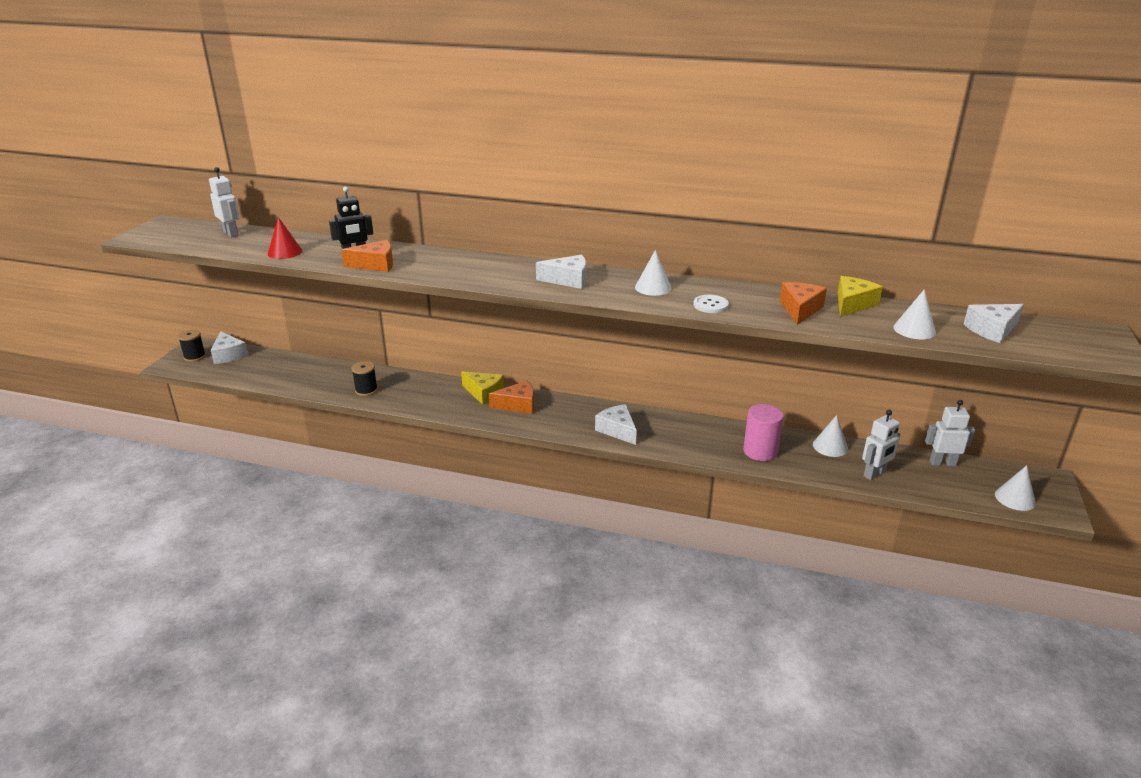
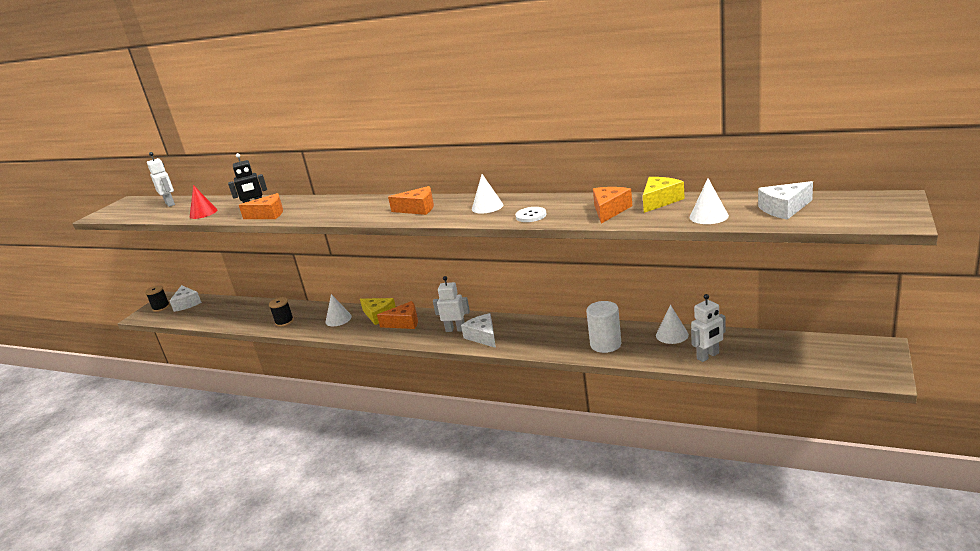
camera: 10 degrees right, 5 degrees down
(568, 280) = (418, 209): white cheese -> orange cheese
(760, 451) = (605, 344): pink cylinder -> white cylinder
(942, 463) = (776, 341): white robot -> white robot (455, 329)
(1015, 498) = (841, 368): white cone -> white cone (338, 319)

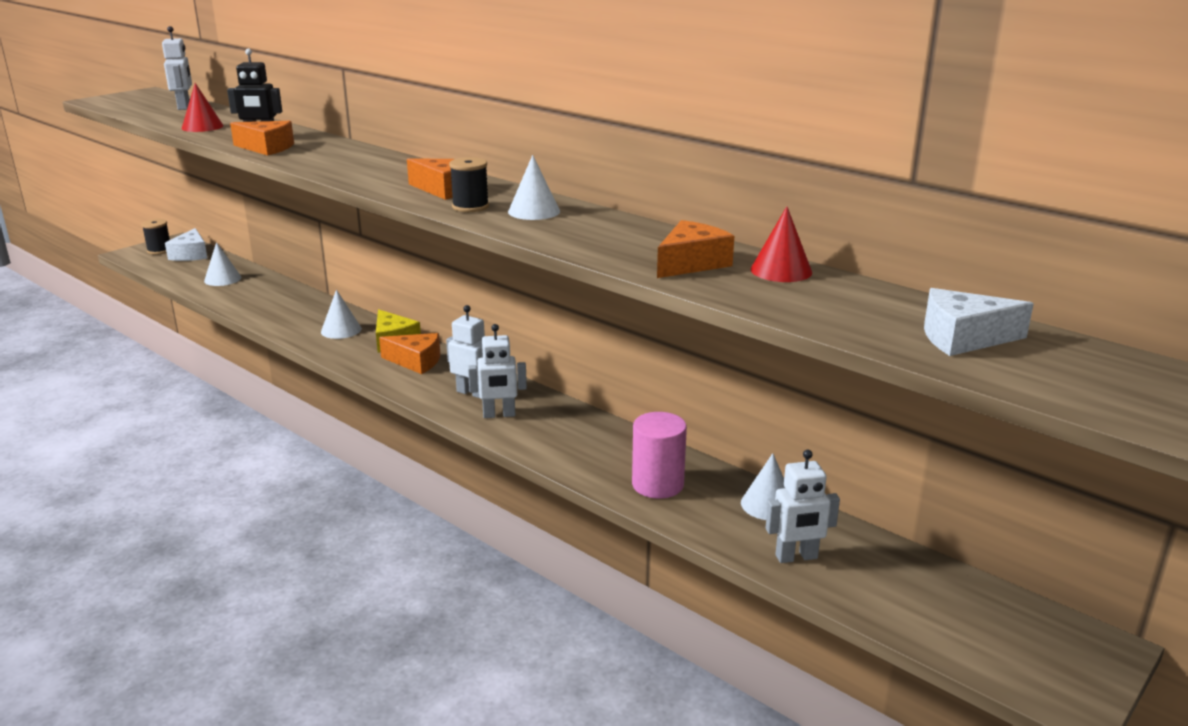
camera: 15 degrees right, 0 degrees up
(284, 322) = (276, 312): black spool -> black spool (470, 207)
(483, 336) = (499, 415): white cheese -> white robot
(531, 216) = (575, 239): white button -> none
(605, 344) = (657, 484): white cylinder -> pink cylinder
(660, 201) = (781, 270): yellow cheese -> red cone
(708, 216) = (828, 314): white cone -> white cone (222, 279)

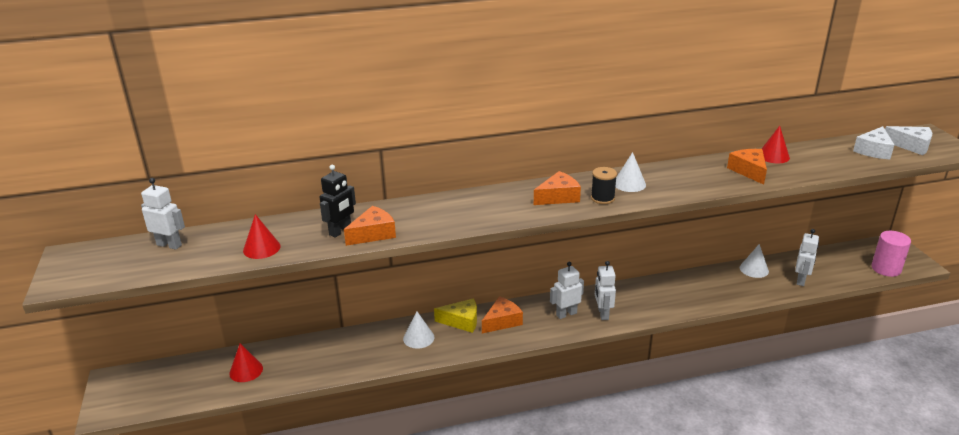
camera: 55 degrees left, 5 degrees up
(159, 250) = (123, 392): black spool -> none
(191, 254) = (161, 376): white cheese -> white cheese (911, 146)
(222, 279) = (246, 370): white cone -> red cone
(499, 415) = (602, 313): white robot -> white robot turned 150 degrees clockwise
(657, 484) = (716, 291): pink cylinder -> pink cylinder (886, 269)

